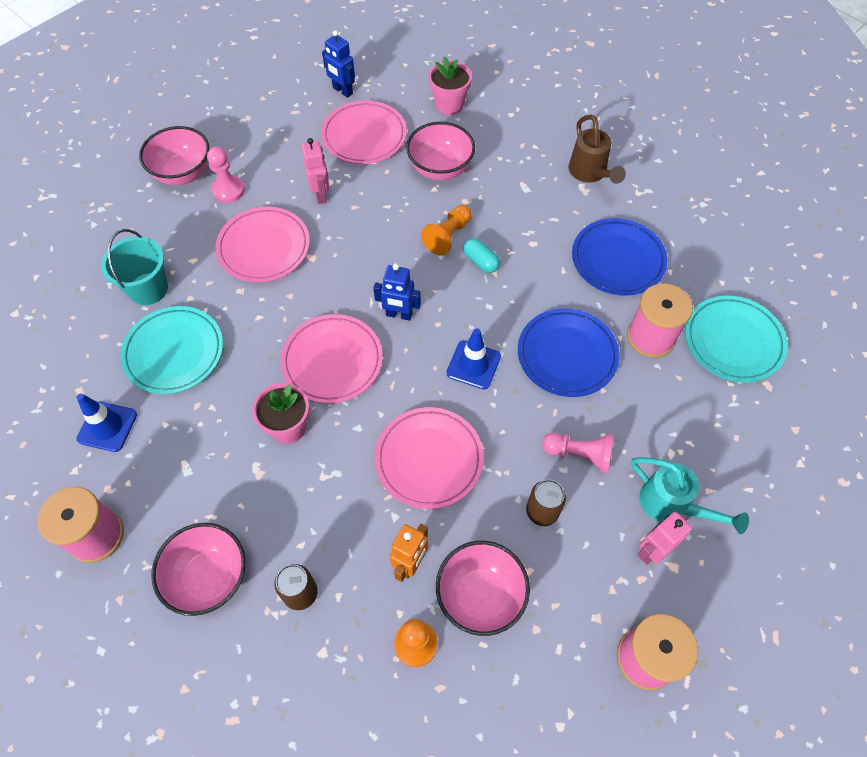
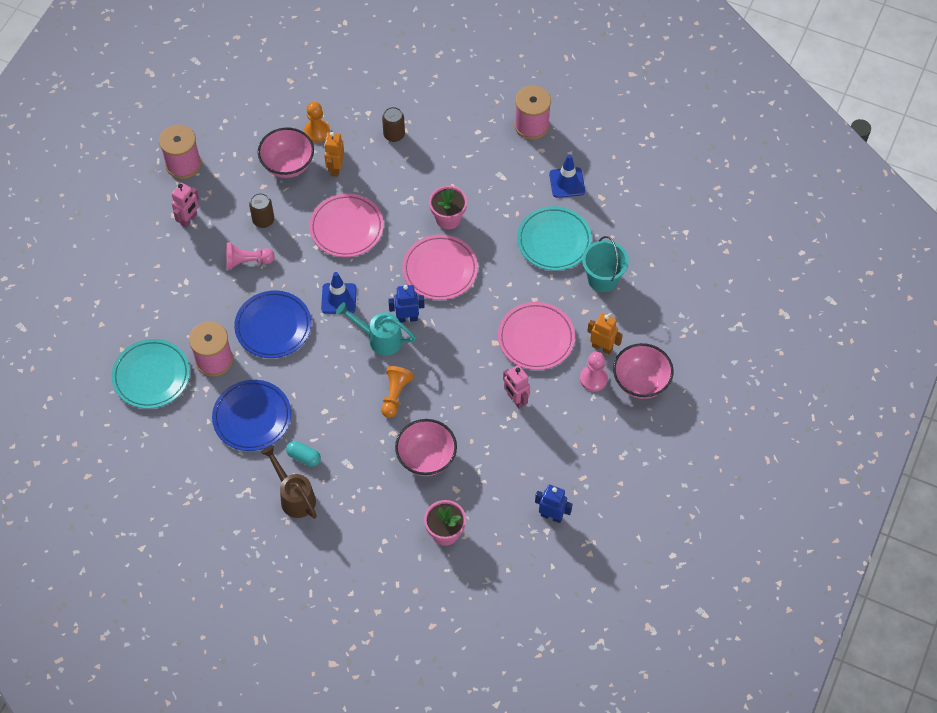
camera: 160 degrees right, 0 degrees up
(199, 217) = (602, 347): none -> orange robot
(209, 577) = (451, 126): pink bowl -> none
(364, 136) = (507, 470): pink plate -> none
(481, 261) = (361, 381): turquoise capsule -> turquoise capsule (304, 457)
(672, 506) = (180, 249): turquoise watering can -> turquoise watering can (379, 338)

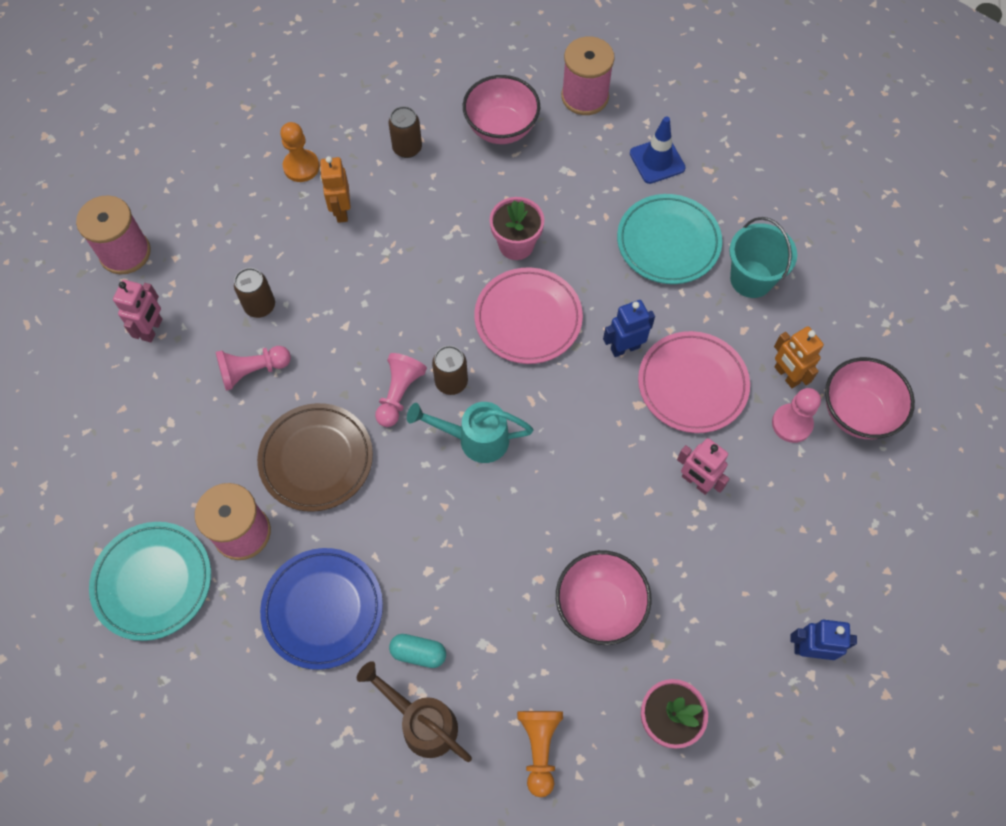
camera: 15 degrees left, 5 degrees up
(273, 327) = (316, 459): blue plate -> brown plate
(288, 165) = (273, 221): pink bowl -> pink bowl (501, 128)
(339, 298) = (399, 394): blue traffic cone -> pink pawn
(346, 228) = (380, 290): pink plate -> none
(375, 299) = (451, 382): none -> brown can
(395, 395) = (523, 519): orange pawn -> orange pawn (539, 747)
(407, 318) = (505, 399): blue robot -> blue robot (625, 348)
(602, 347) = (786, 375): orange robot -> orange robot turned 135 degrees counterclockwise

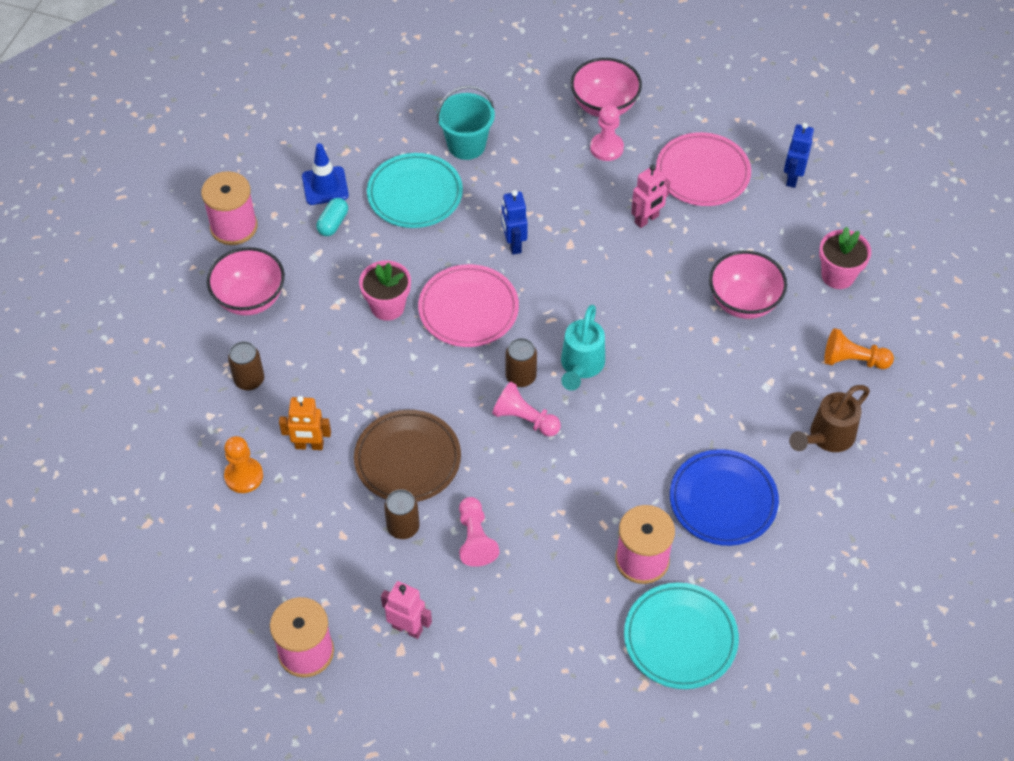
camera: 80 degrees left, 10 degrees down
(316, 459) = (579, 492): brown plate -> brown plate (407, 459)
(418, 653) = (769, 433): turquoise capsule -> turquoise capsule (333, 223)
(692, 384) = (558, 205): pink plate -> pink plate (702, 173)
(786, 375) = (562, 142): orange robot -> none

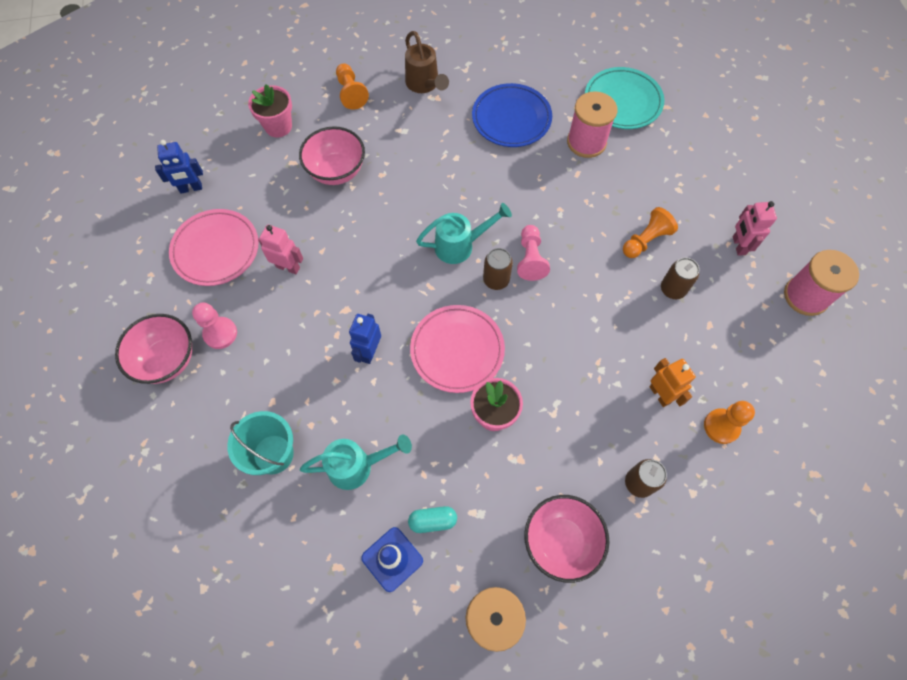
camera: 120 degrees left, 10 degrees up
(407, 459) = (619, 317): brown plate -> none
(415, 194) = (358, 466): turquoise plate -> turquoise watering can
(475, 539) = (645, 240): pink pawn -> orange pawn
(513, 244) = (369, 352): blue robot -> blue robot turned 150 degrees clockwise
(826, 438) = (424, 85): brown watering can -> brown watering can turned 45 degrees clockwise

